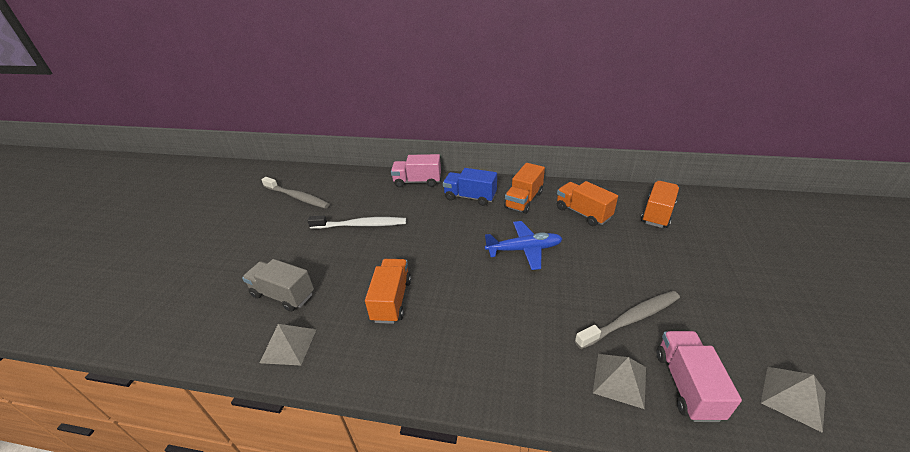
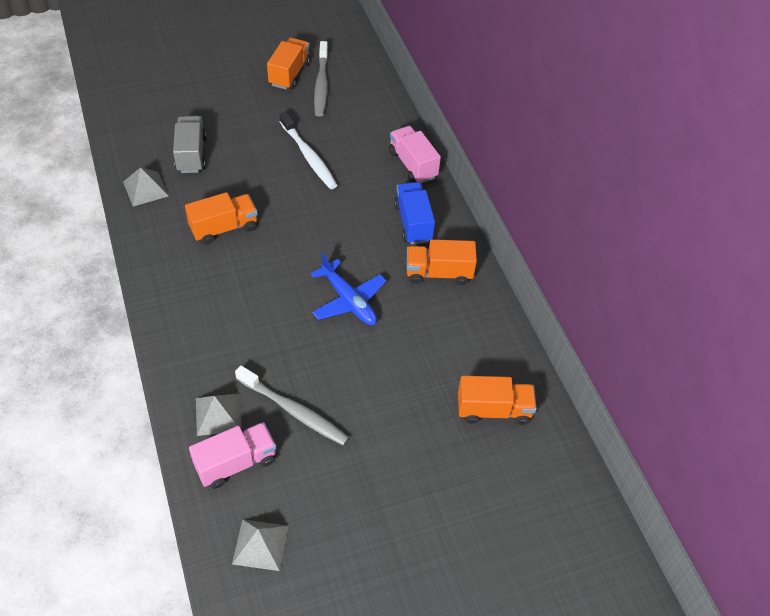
camera: 55 degrees right, 15 degrees up
(583, 213) = (448, 335): orange truck -> orange truck (289, 74)

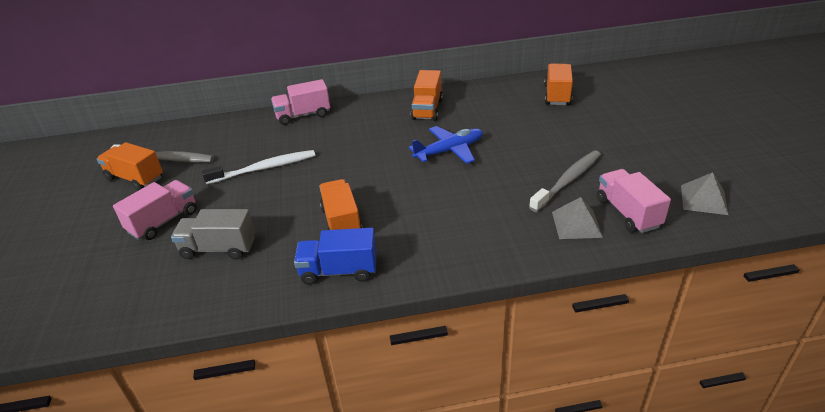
camera: 75 degrees left, 15 degrees down
(145, 188) = (257, 285): grey pyramid -> none
(227, 111) = (163, 221): none -> pink truck
(413, 223) = (370, 118): blue truck -> blue truck (339, 271)

